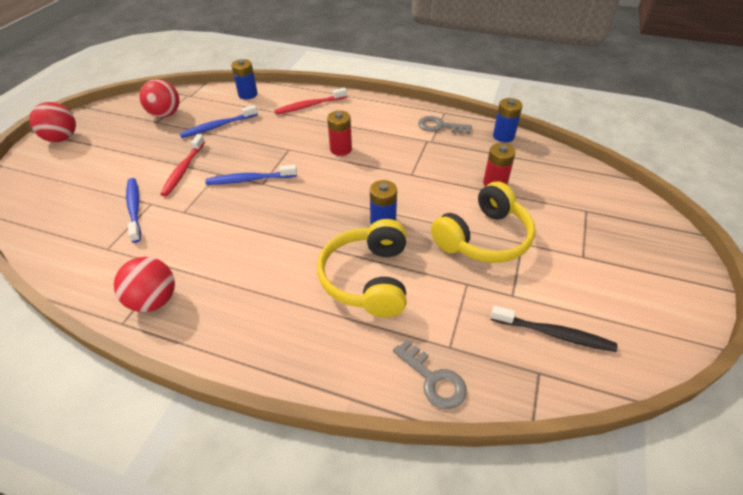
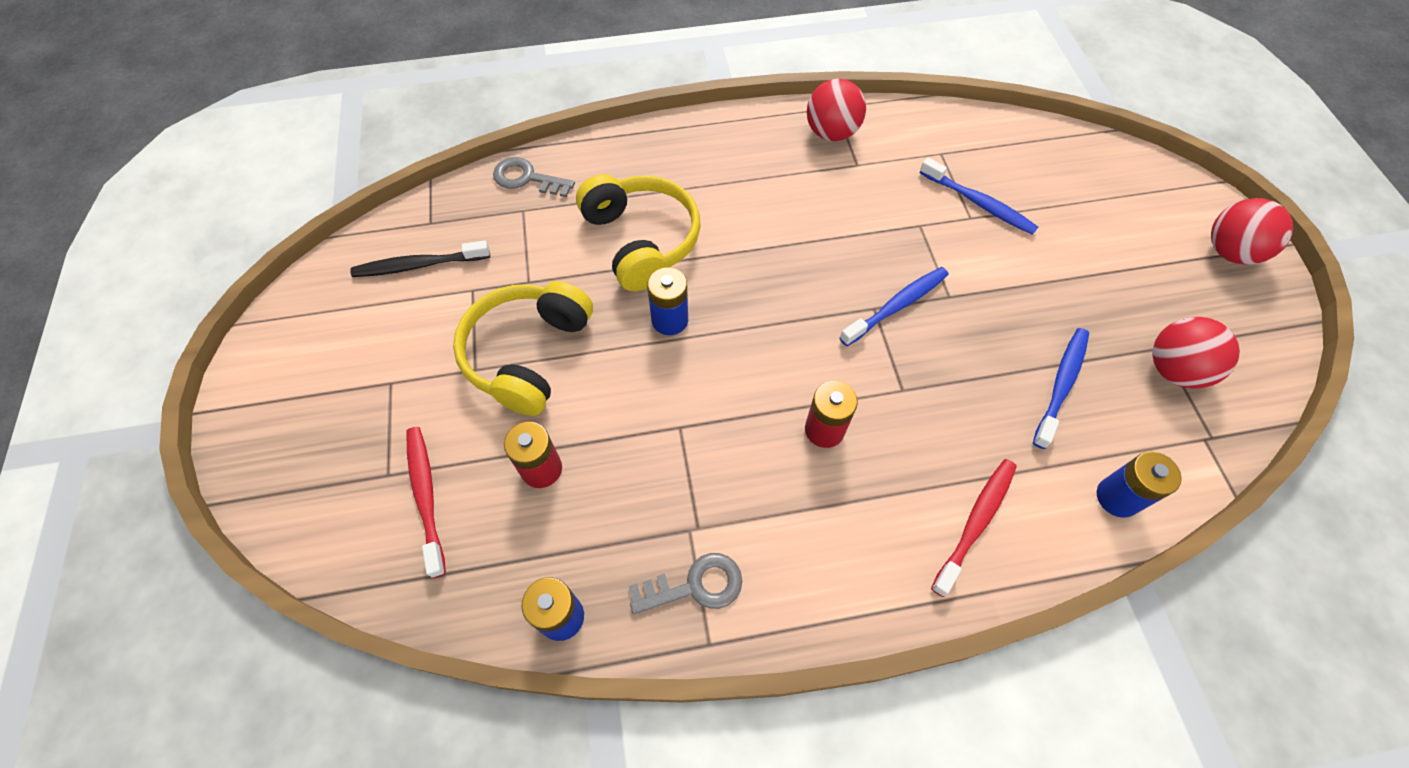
camera: 150 degrees right, 15 degrees up
(183, 170) = (999, 280): red toothbrush -> red toothbrush (426, 496)

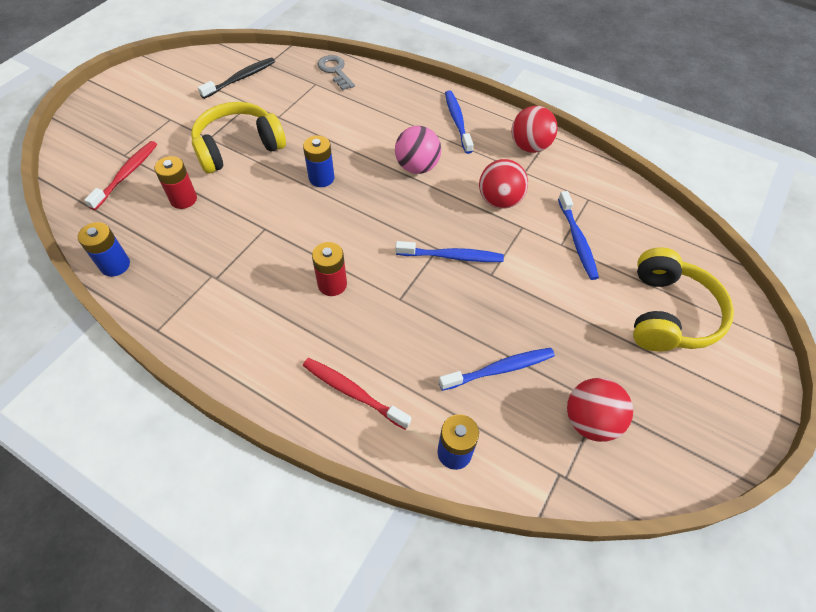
camera: 40 degrees right, 5 degrees down
(419, 265) = (240, 78): black toothbrush -> black toothbrush turned 105 degrees clockwise
(641, 240) = (354, 133): yellow headphones -> yellow headphones (668, 313)
(695, 586) = (182, 300): grey key -> none
(732, 152) = (457, 121): none -> blue toothbrush
(752, 233) = (417, 167): none -> pink ball
(975, 523) = (353, 392): red toothbrush -> red toothbrush turned 135 degrees counterclockwise
(1229, 252) = (733, 390): red ball -> red ball (499, 200)

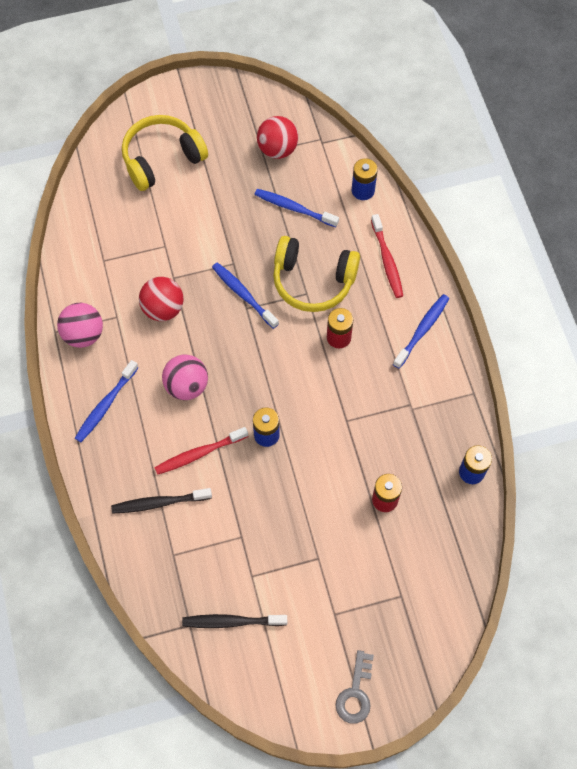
camera: 135 degrees left, 10 degrees up
(126, 174) = (412, 567): red toothbrush -> red toothbrush (199, 454)
(238, 147) = (302, 524): yellow headphones -> yellow headphones (313, 281)
(335, 71) = (139, 557): grey key -> grey key (355, 693)
(355, 99) = (159, 503): none -> black toothbrush
(529, 146) = (83, 334): red ball -> pink ball
(577, 240) = (151, 240): blue toothbrush -> blue toothbrush (422, 330)

